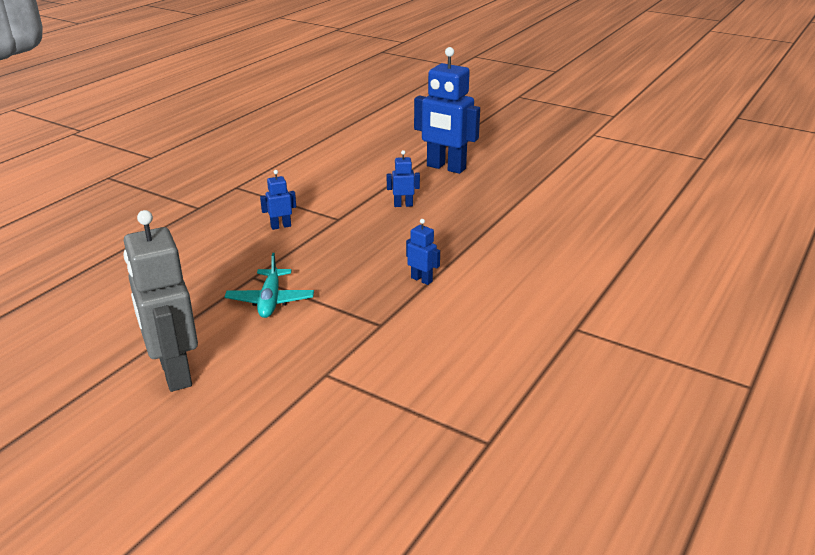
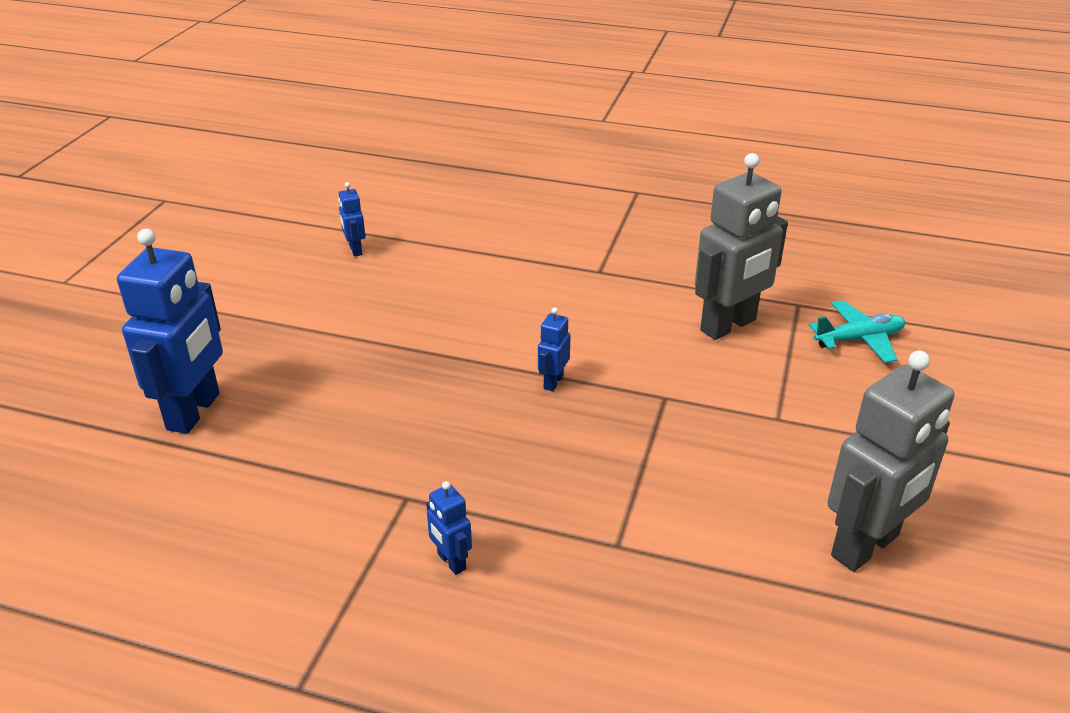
camera: 105 degrees left, 5 degrees up
(270, 300) = (667, 506): turquoise plane -> turquoise plane (859, 339)
(403, 205) = (343, 435): blue robot -> blue robot (355, 250)
(464, 383) = (729, 326): none -> grey robot

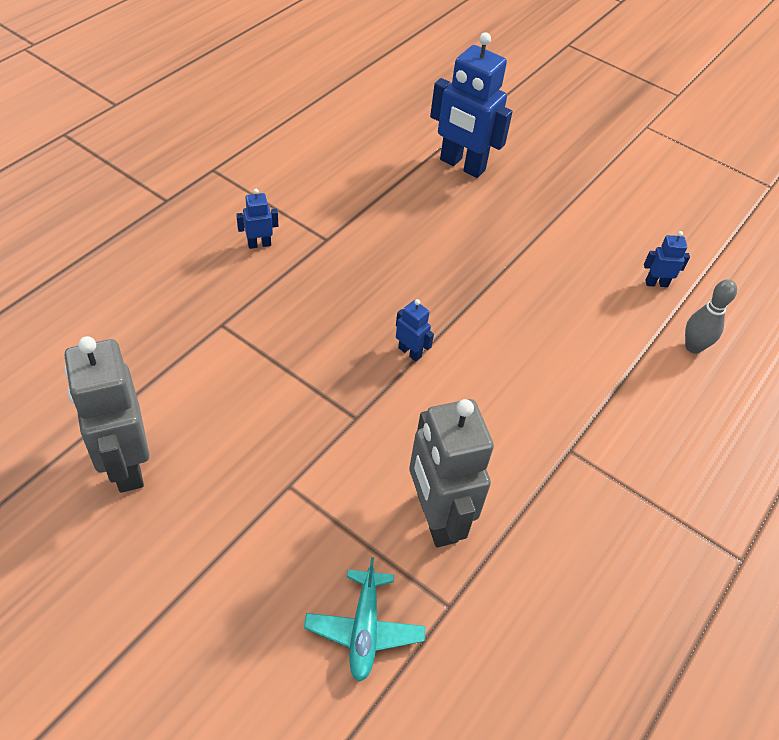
camera: 105 degrees right, 15 degrees up
(432, 225) = (693, 347): none -> grey bowling pin

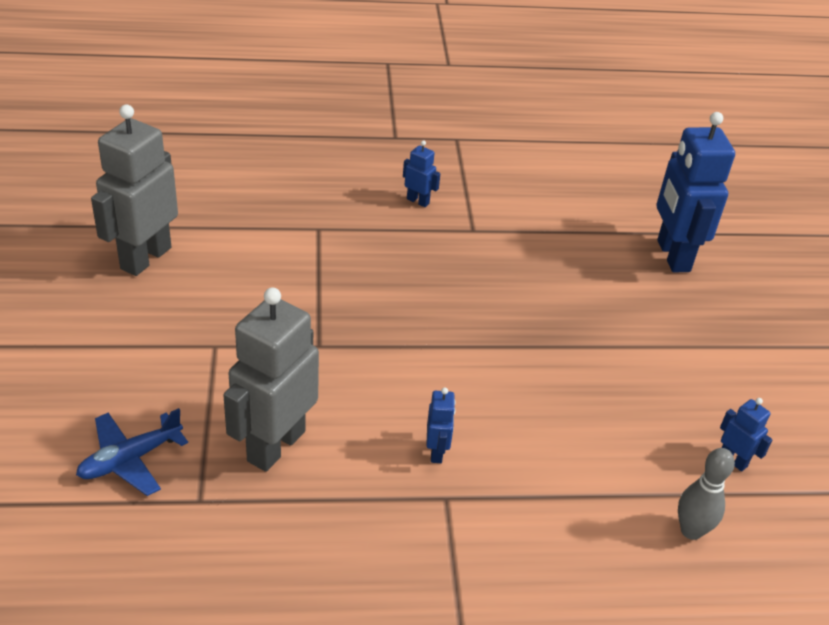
camera: 50 degrees right, 10 degrees down
(364, 629) = (130, 459): turquoise plane -> blue plane
(410, 352) = (422, 339): blue robot -> blue robot (437, 452)

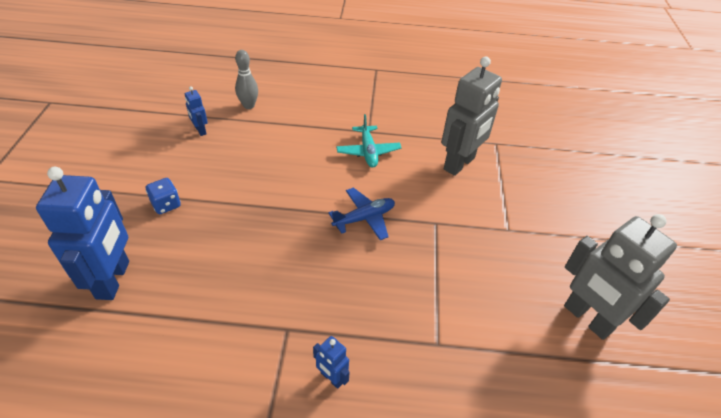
camera: 170 degrees left, 5 degrees up
(130, 459) = (538, 165): blue plane -> blue plane (364, 218)
(145, 258) = (587, 318): grey robot -> grey robot turned 105 degrees clockwise
(437, 452) = (368, 151): blue robot -> turquoise plane
(685, 336) = (166, 204): none -> blue dice

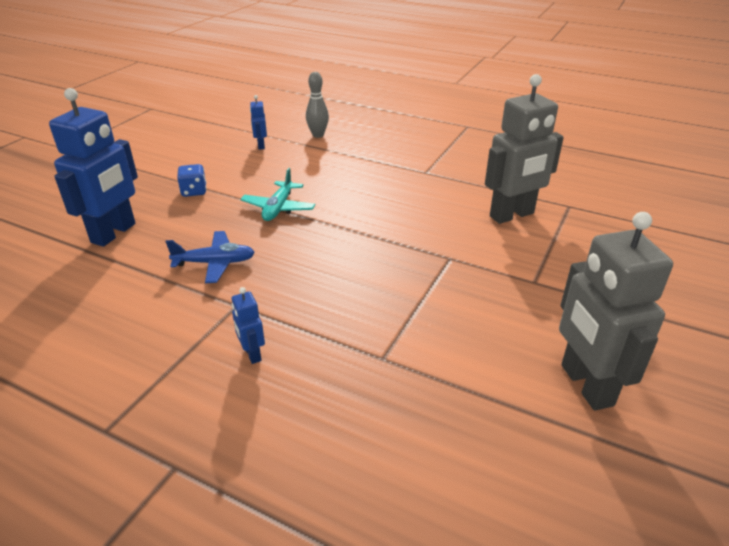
camera: 25 degrees right, 10 degrees down
(364, 218) = (374, 238): blue plane -> blue plane (215, 263)
(368, 151) = (414, 188): turquoise plane -> turquoise plane (278, 208)

